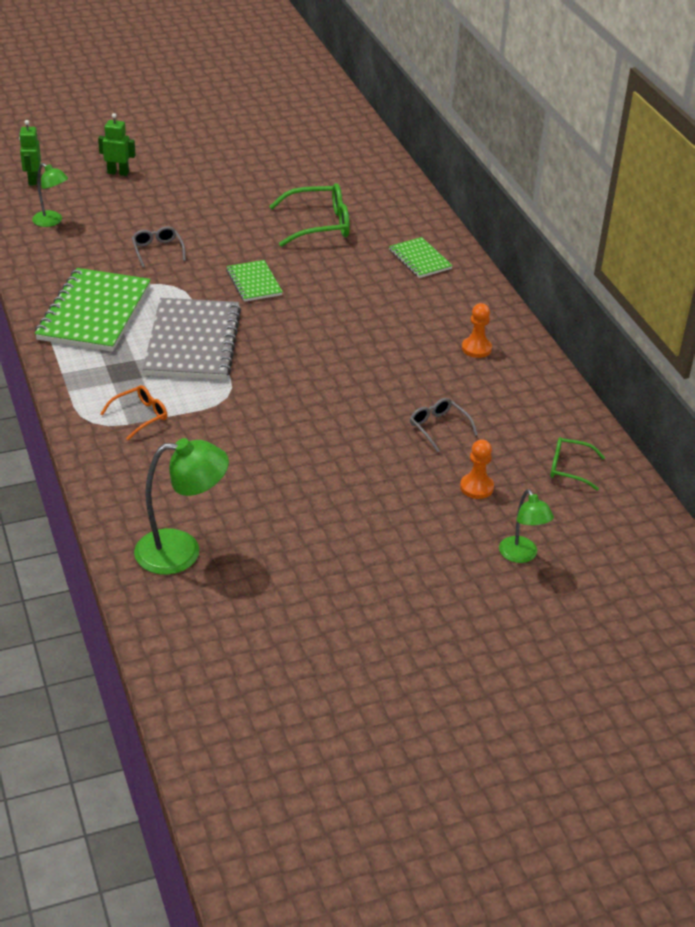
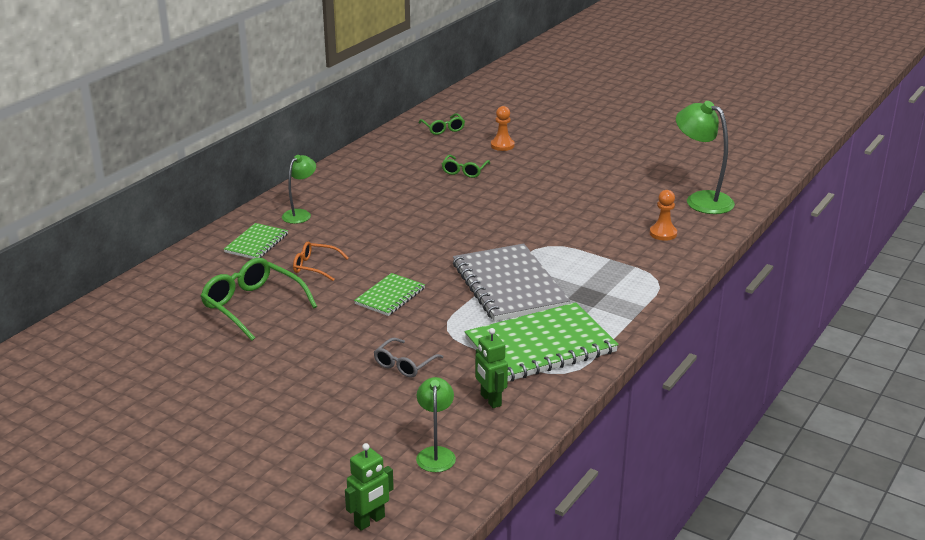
camera: 125 degrees left, 10 degrees down
(118, 173) = (282, 469): green robot -> green robot (490, 400)
(140, 416) = (621, 265): orange glasses -> orange glasses (315, 267)
(192, 342) = (509, 285): grey notebook -> grey notebook turned 75 degrees counterclockwise
(438, 427) = (464, 171): grey glasses -> green glasses
(476, 348) = (356, 186): orange pawn -> orange pawn (663, 233)
(521, 555) = (538, 121): green lamp -> green lamp (300, 214)

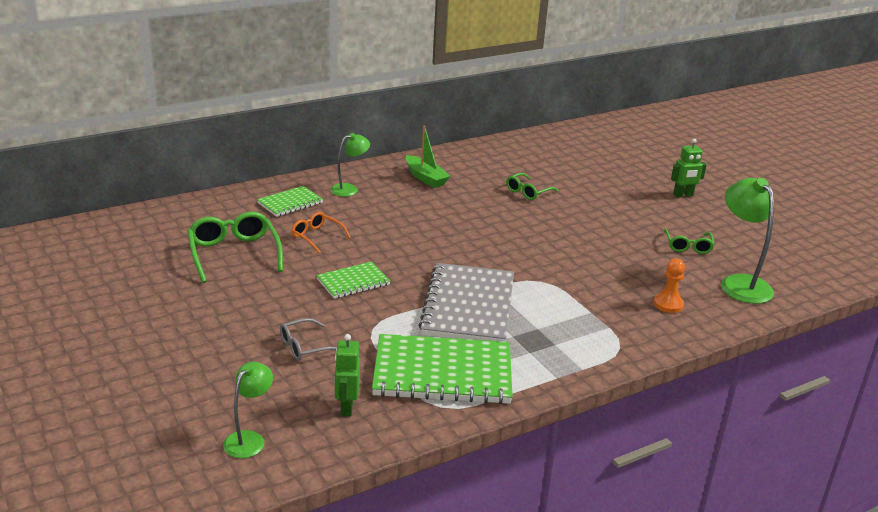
camera: 25 degrees right, 0 degrees up
(361, 184) = (425, 178): none -> green boat
(370, 521) = (132, 479): green robot -> green robot (683, 195)
(443, 129) = (544, 150): green glasses -> green glasses (688, 246)
(502, 145) = (585, 179): orange pawn -> none

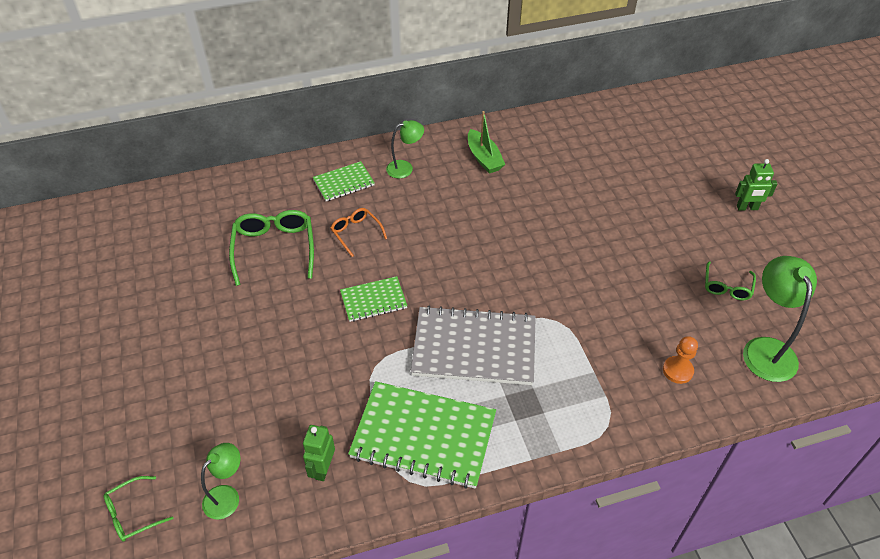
camera: 15 degrees right, 20 degrees up
(304, 347) = (306, 383): grey glasses -> none
(468, 306) = (474, 348): grey notebook -> grey notebook turned 75 degrees clockwise
(528, 192) = (582, 188): green glasses -> green glasses (133, 514)

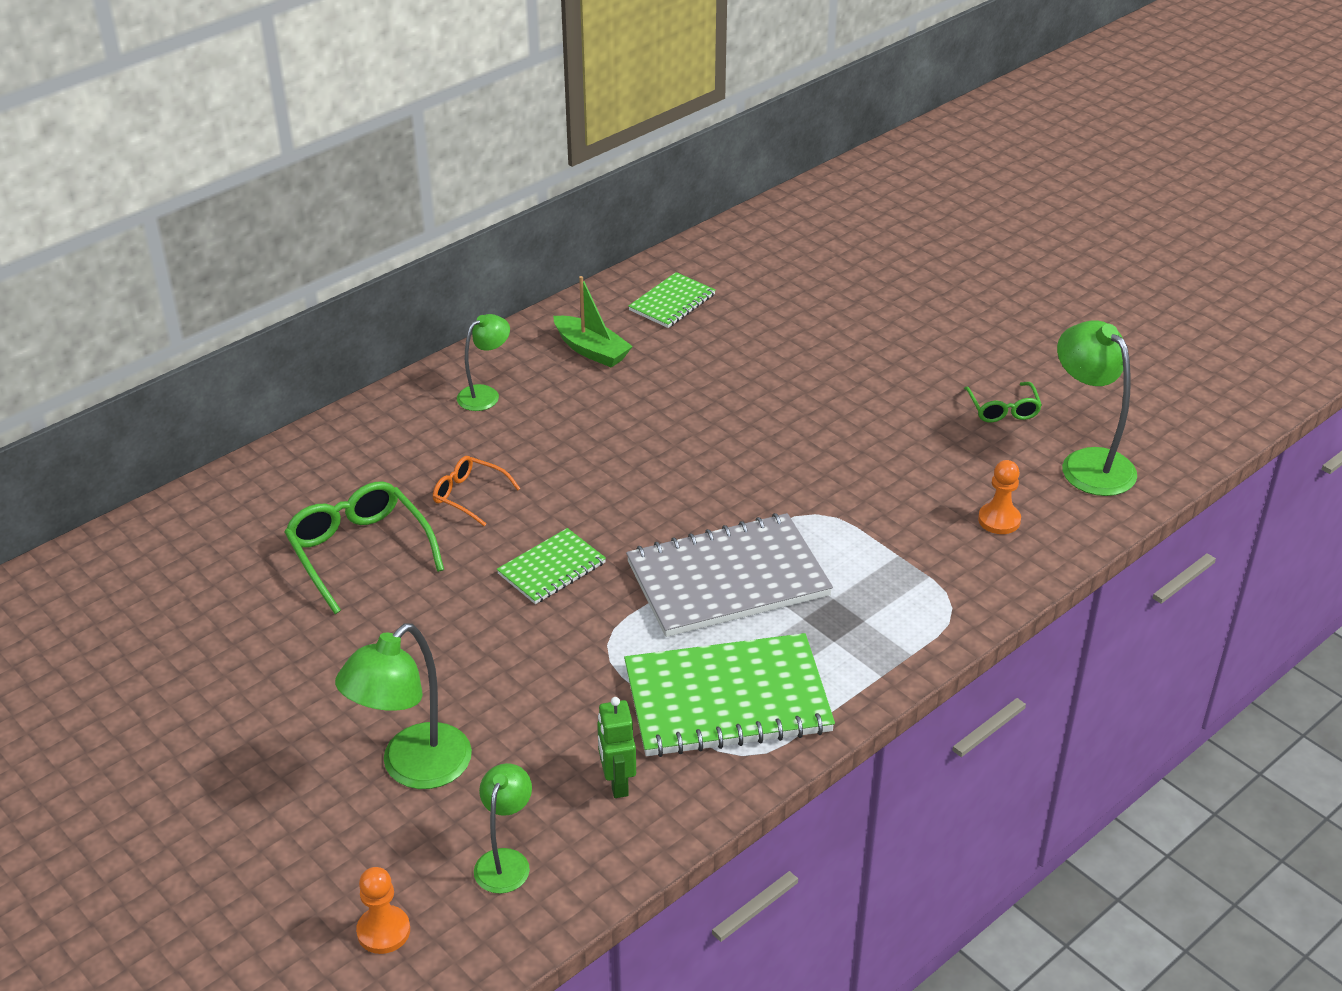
camera: 25 degrees left, 10 degrees down
(133, 514) = (383, 931): green glasses -> orange pawn
(216, 408) = (413, 769): none -> green lamp
(343, 183) = (406, 438): green notebook -> green notebook (672, 302)
(747, 208) = (975, 313): green robot -> none

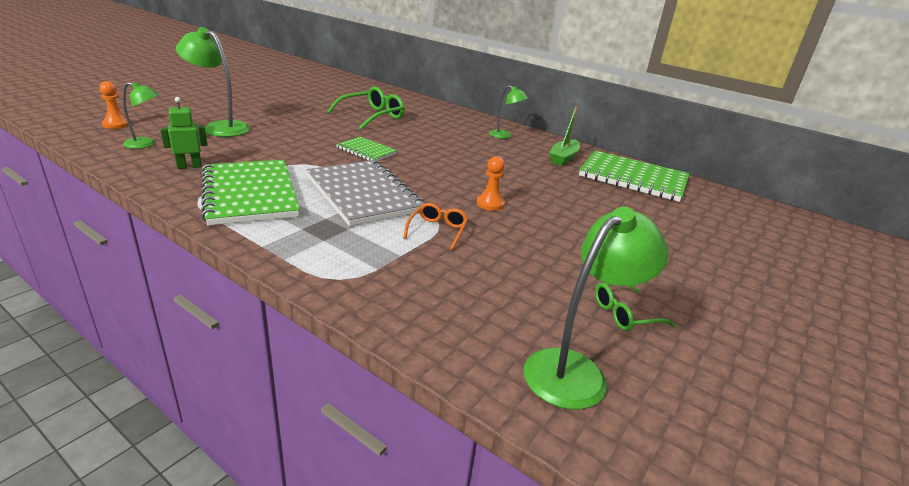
camera: 75 degrees right, 10 degrees down
(469, 495) = (420, 134): orange glasses -> orange glasses (437, 230)
(672, 302) = (633, 178): green notebook -> green notebook, size x1.91
(999, 520) = (460, 306): orange pawn -> orange pawn (490, 204)

